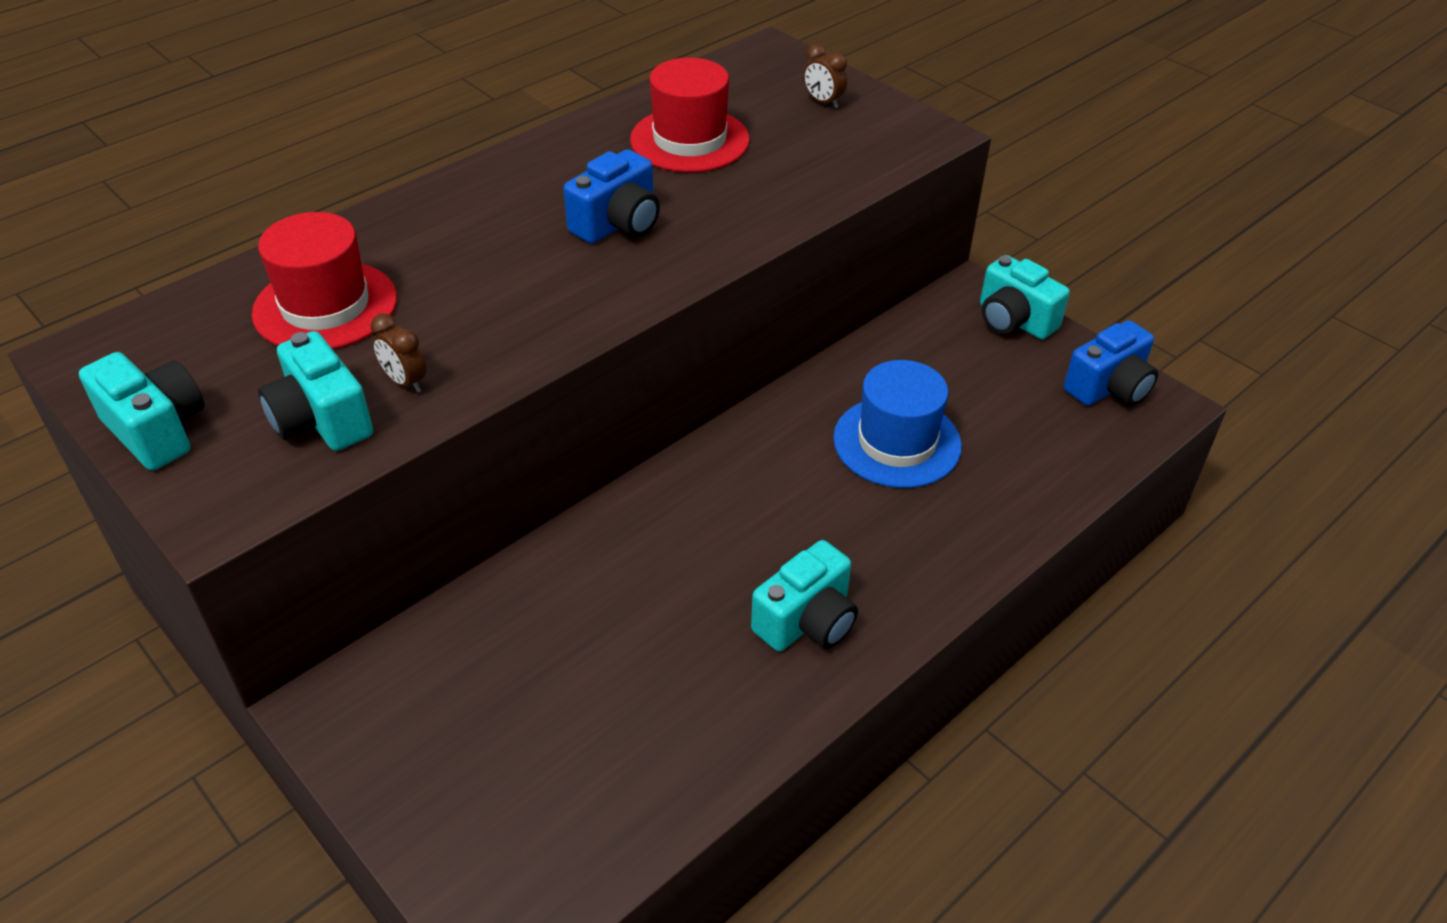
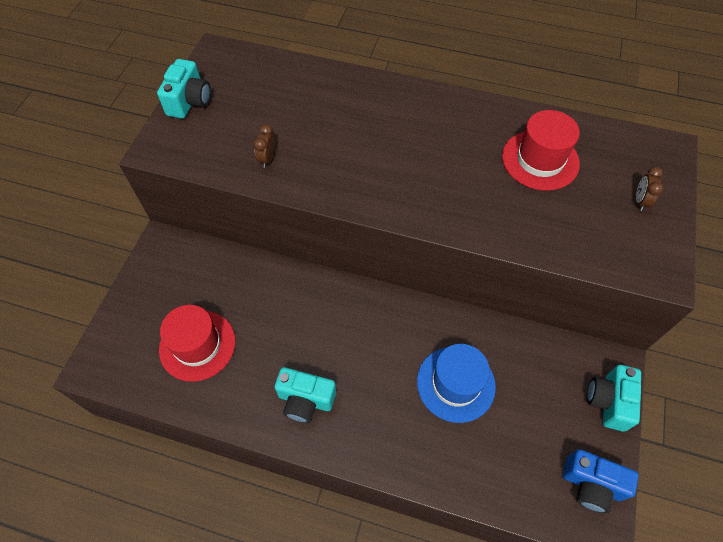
camera: 60 degrees right, 15 degrees up
(321, 420) = (226, 146): turquoise camera -> none
(325, 306) = (296, 103): red hat -> red hat (197, 345)
(618, 224) = (439, 170): blue camera -> none

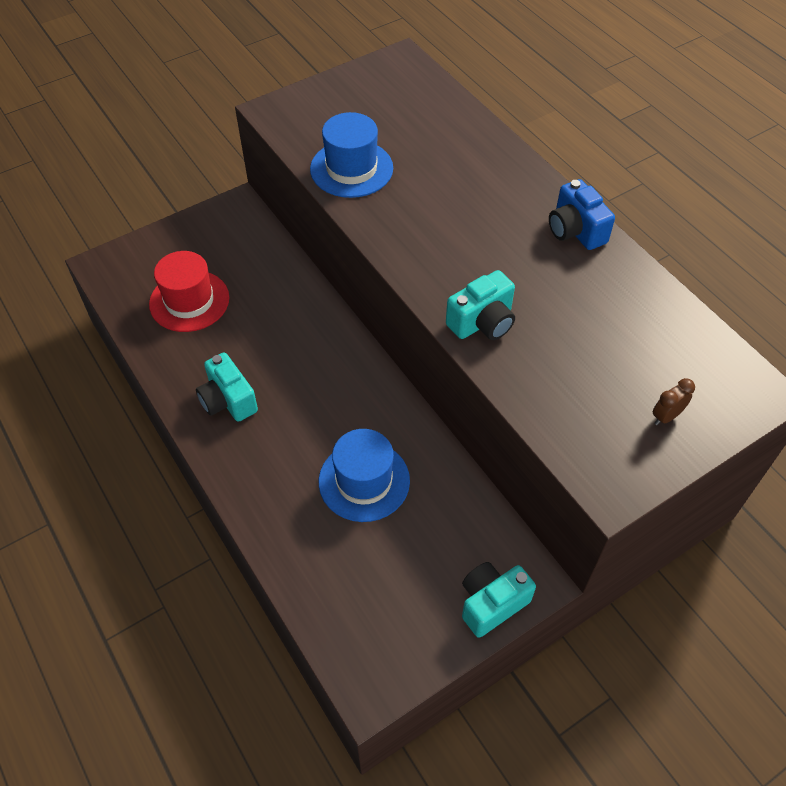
camera: 40 degrees right, 5 degrees down
(189, 101) = (337, 87): turquoise camera -> turquoise camera (482, 322)
(267, 159) = (351, 169): brown clock -> blue hat
(540, 160) = (602, 317): red hat -> none
(591, 484) = (397, 652): blue camera -> blue camera (575, 230)

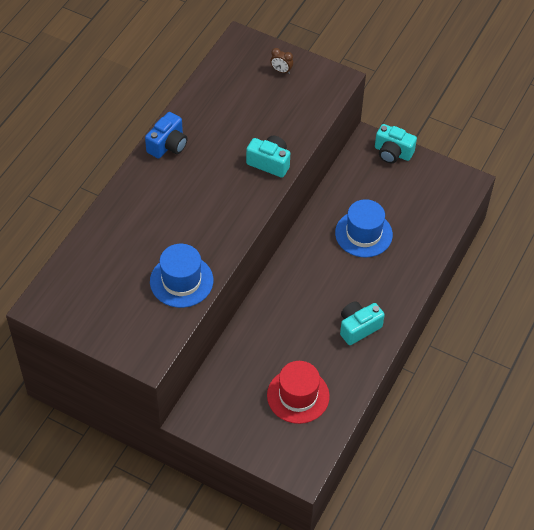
camera: 120 degrees left, 0 degrees up
(228, 400) = (358, 327): turquoise camera -> turquoise camera turned 150 degrees counterclockwise

